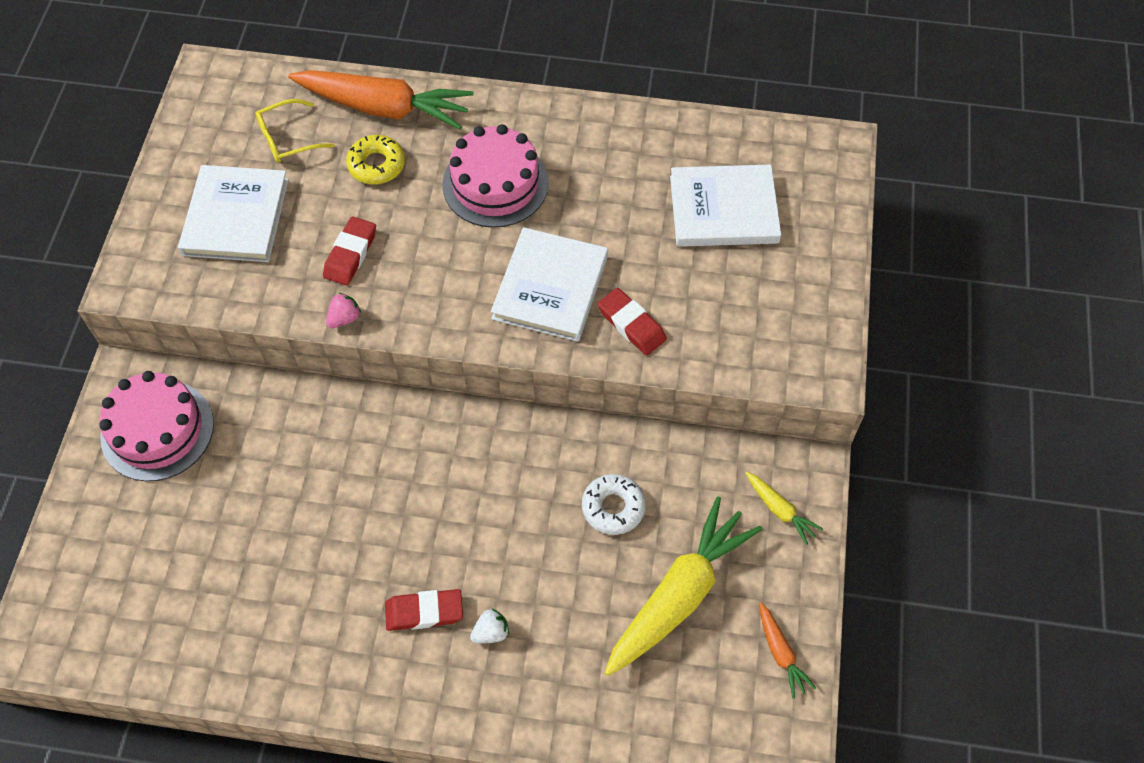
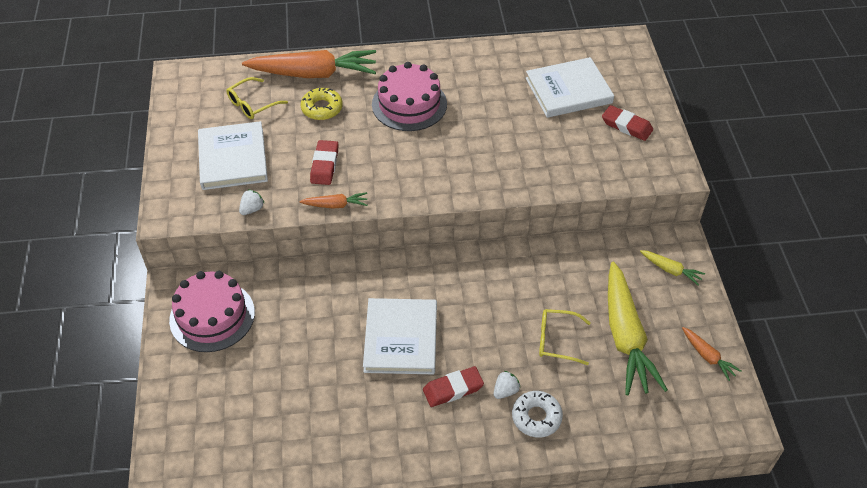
camera: 15 degrees left, 10 degrees down
(235, 299) = (252, 209): none -> white strawberry
(344, 318) = (335, 205): pink strawberry -> orange carrot
(550, 287) = (472, 158): white book -> white book (400, 338)
(585, 576) = (557, 340): none -> yellow glasses
(613, 507) = (558, 293): white donut -> white donut (536, 417)
(631, 324) = (536, 169): red eraser -> red eraser (626, 126)
(679, 594) = (625, 336): yellow carrot -> yellow carrot turned 150 degrees clockwise

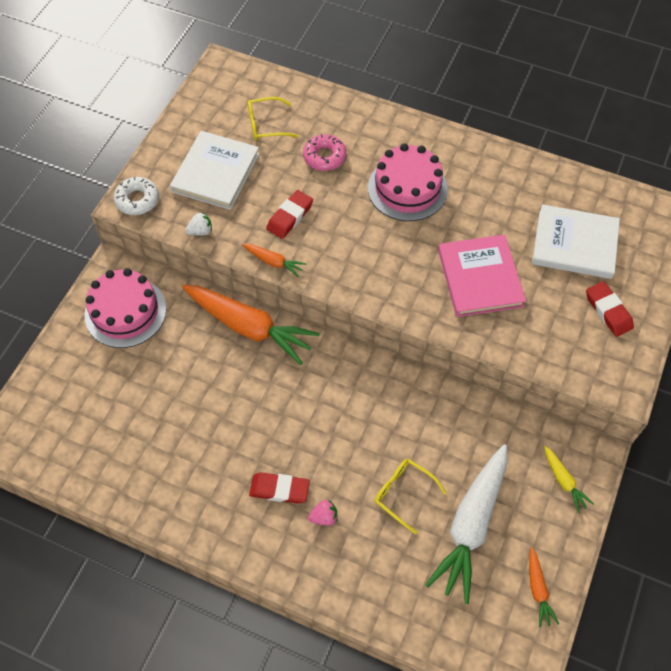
camera: 30 degrees right, 10 degrees up
(314, 74) = (340, 117): orange carrot -> orange carrot (249, 327)
(322, 108) = (324, 157): yellow donut -> pink donut
(400, 338) = (266, 416): white book -> none
(505, 391) = (324, 517): white strawberry -> pink strawberry
(514, 144) = (480, 278): none -> pink book
(536, 417) = (334, 558): white donut -> white donut (137, 200)
(625, 336) = (471, 525): yellow carrot -> white carrot

